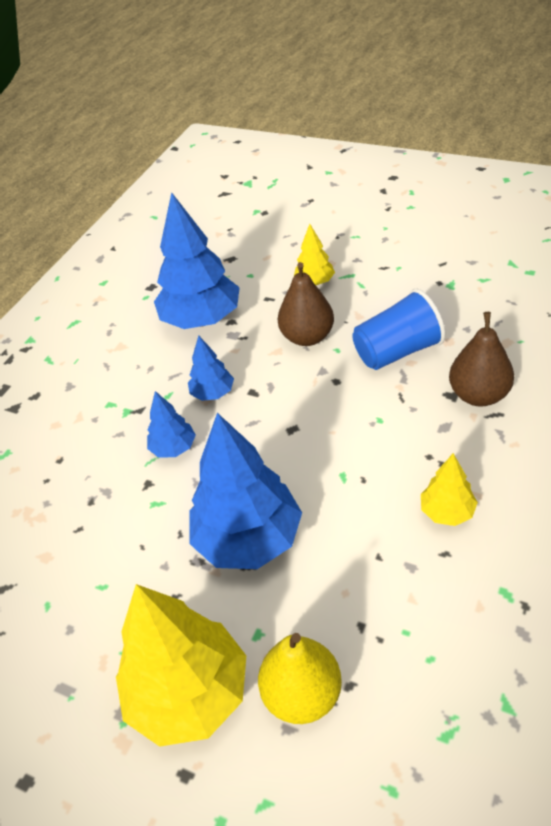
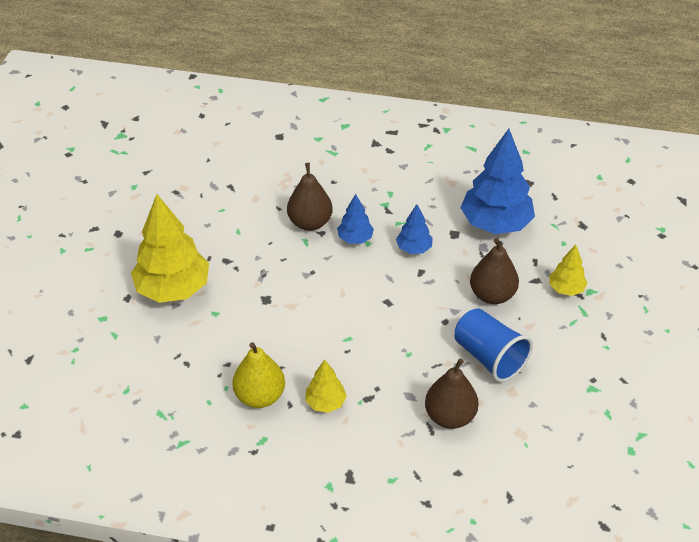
camera: 70 degrees right, 0 degrees up
(124, 494) = (310, 223): none -> brown pear
(248, 539) = (284, 295): blue tree -> none
(302, 694) = (178, 341): yellow pear -> yellow pear (260, 396)

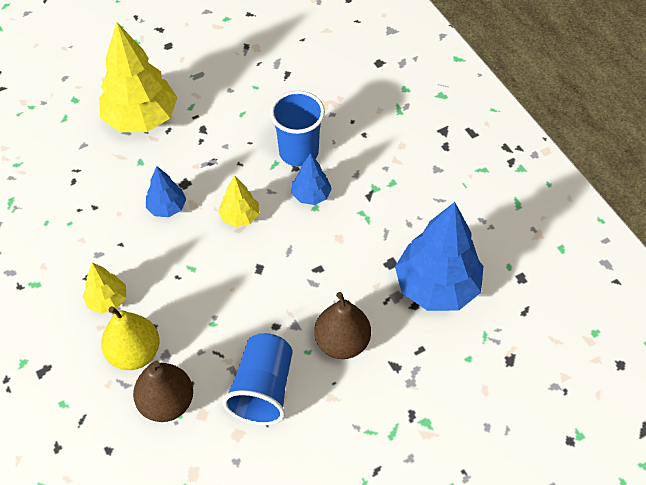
camera: 50 degrees right, 10 degrees up
(260, 396) = (78, 251): yellow pear -> yellow pear (134, 353)
(310, 223) = (298, 152): brown pear -> blue cup
(414, 248) = (341, 245): blue tree -> blue tree (167, 207)
(566, 289) = (408, 399): yellow tree -> yellow tree (240, 216)

